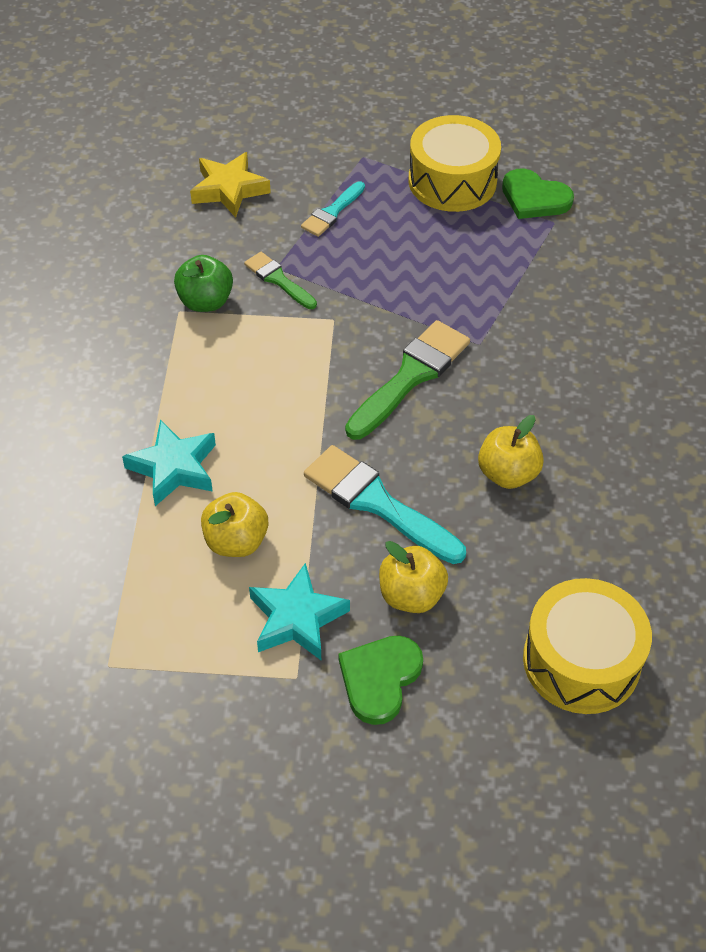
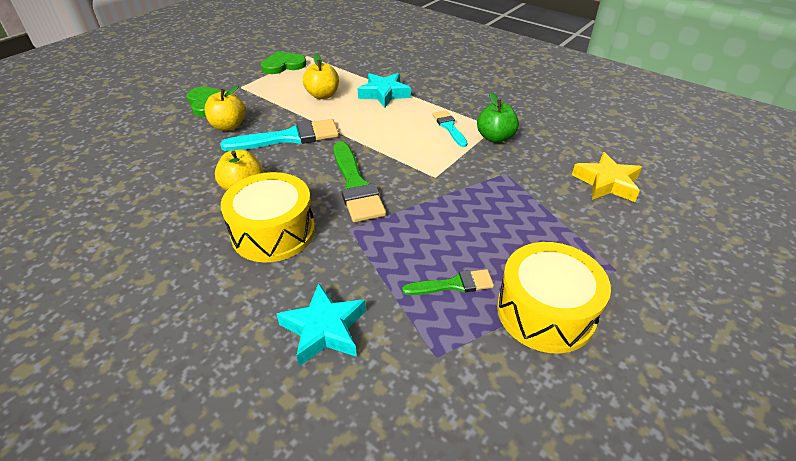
camera: 125 degrees right, 10 degrees down
(278, 280) = (492, 169): green brush -> green brush (453, 284)
(297, 618) = (264, 96): turquoise star -> turquoise star (324, 329)
(332, 212) = (548, 220): turquoise brush -> turquoise brush (449, 127)
(534, 198) = (481, 362): green heart -> green heart (283, 65)
(581, 661) = (121, 156): yellow drum -> yellow drum (273, 232)

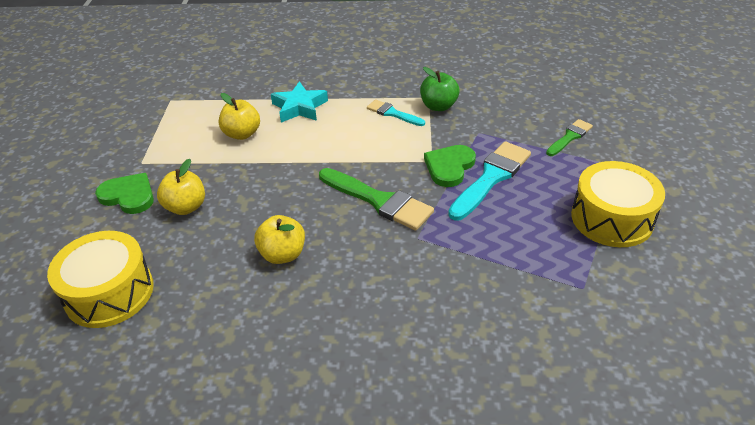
camera: 35 degrees left, 0 degrees up
(273, 232) = (360, 275): yellow drum -> yellow drum (109, 293)
(283, 65) = (158, 120): green heart -> green heart (449, 167)
(289, 137) = (263, 189): turquoise brush -> turquoise brush (491, 178)
(324, 329) = (493, 319): turquoise star -> none
(453, 284) = (539, 234): green brush -> green brush (570, 137)
(607, 183) = (552, 106): yellow star -> none

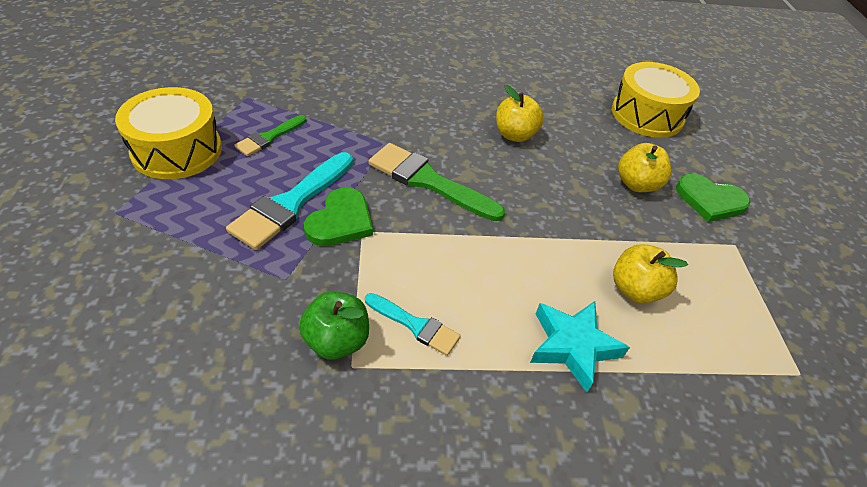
camera: 170 degrees right, 5 degrees up
(570, 137) = (150, 263): green brush -> green brush (269, 137)

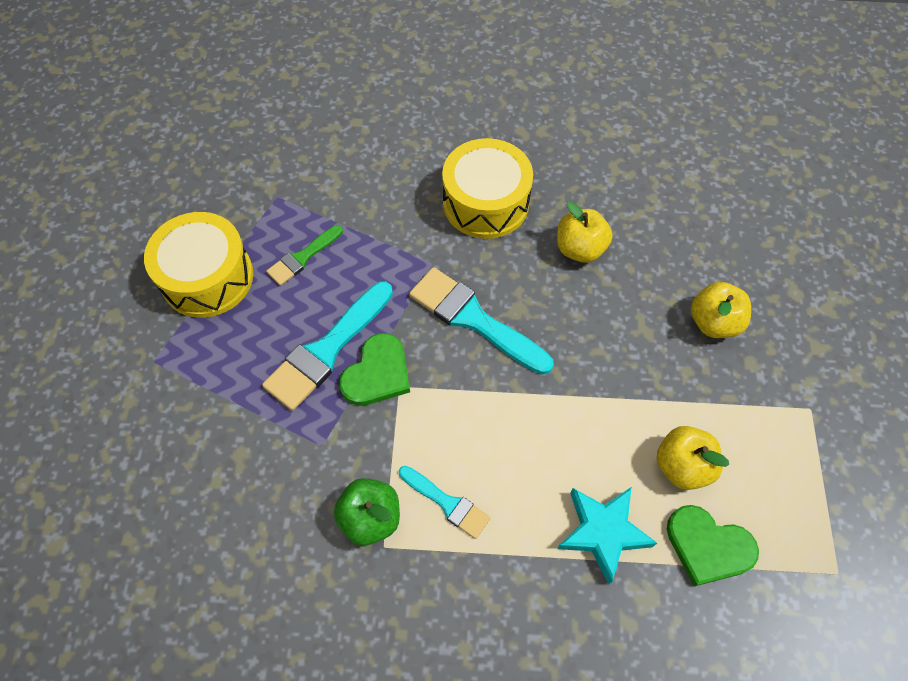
camera: 10 degrees right, 15 degrees up
(428, 181) = (474, 319): green brush -> turquoise brush
(647, 115) = (748, 213): yellow drum -> yellow drum (485, 203)
(710, 200) = (796, 346): green heart -> green heart (708, 546)

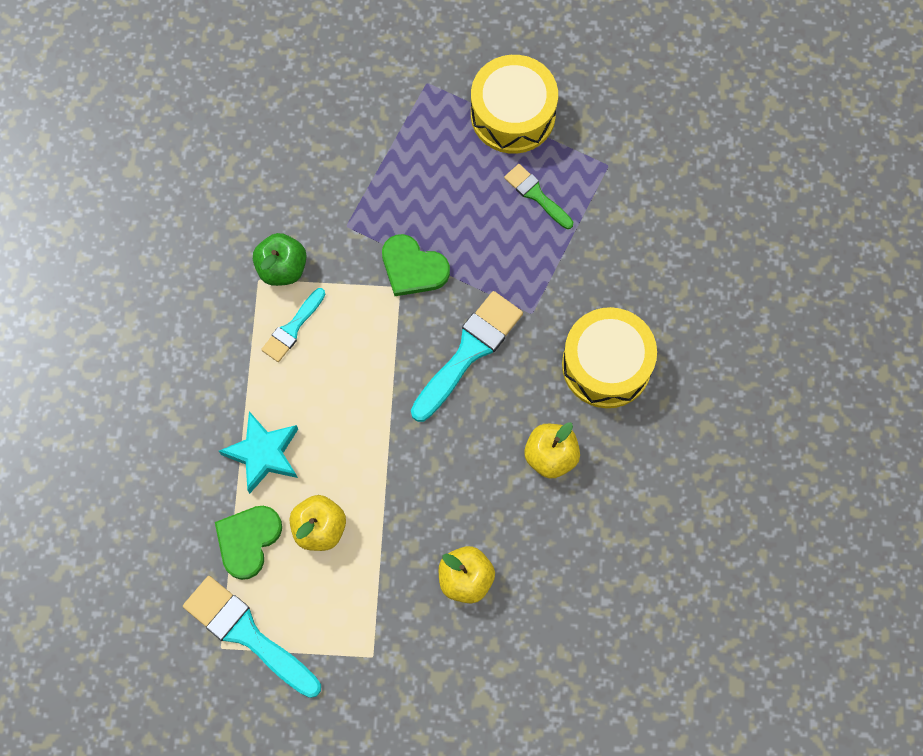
camera: 90 degrees right, 10 degrees up
(327, 350) = (437, 223): turquoise brush -> turquoise brush (247, 634)

